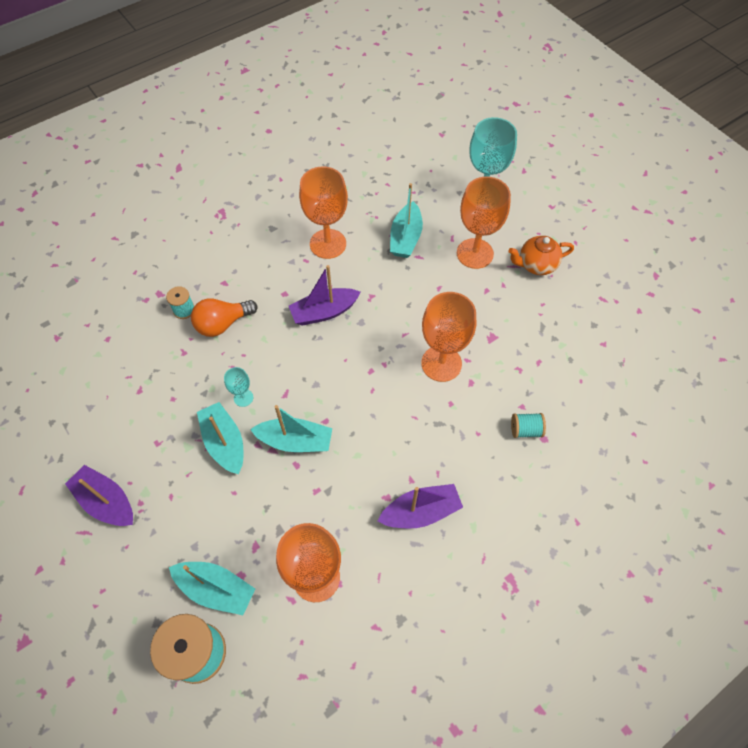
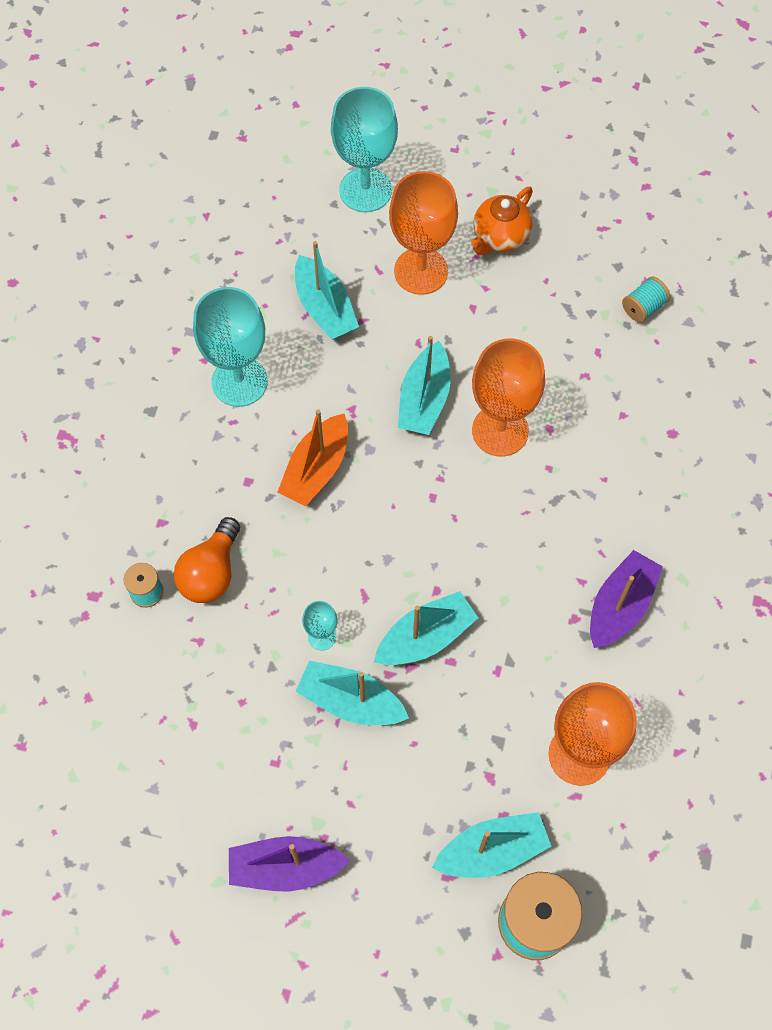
camera: 40 degrees left, 5 degrees up
(324, 312) = (316, 469): purple boat -> orange boat
(328, 244) = (239, 381): orange goblet -> turquoise goblet
(414, 318) = (424, 399): none -> turquoise boat
(525, 430) = (647, 438): turquoise spool -> turquoise spool (643, 307)

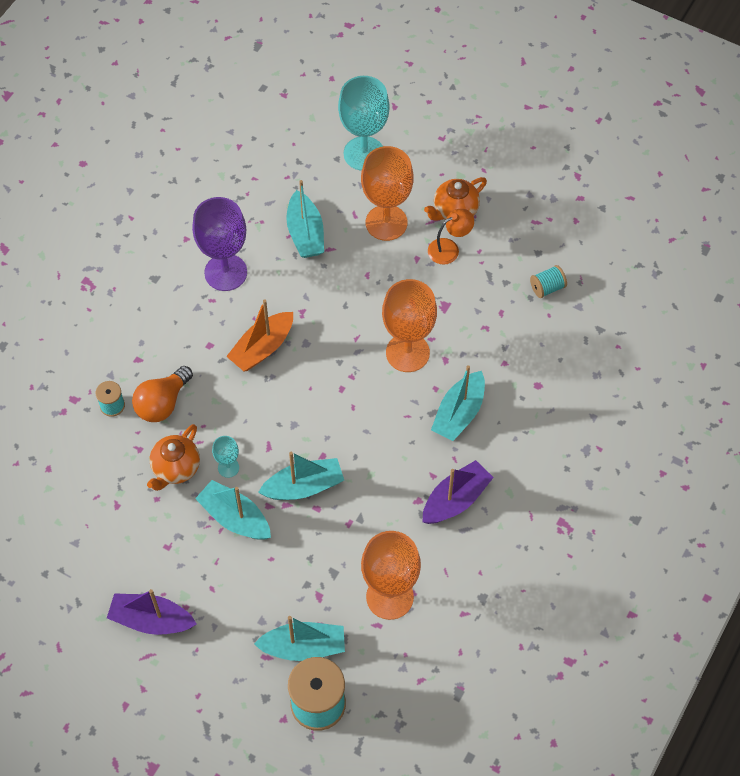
camera: 15 degrees right, 5 degrees down
(239, 381) = (225, 272): turquoise goblet -> purple goblet
(254, 655) = (176, 468): none -> orange teapot
(424, 399) = (358, 317): turquoise boat -> turquoise boat (459, 413)
(509, 286) = (449, 248): none -> orange lamp

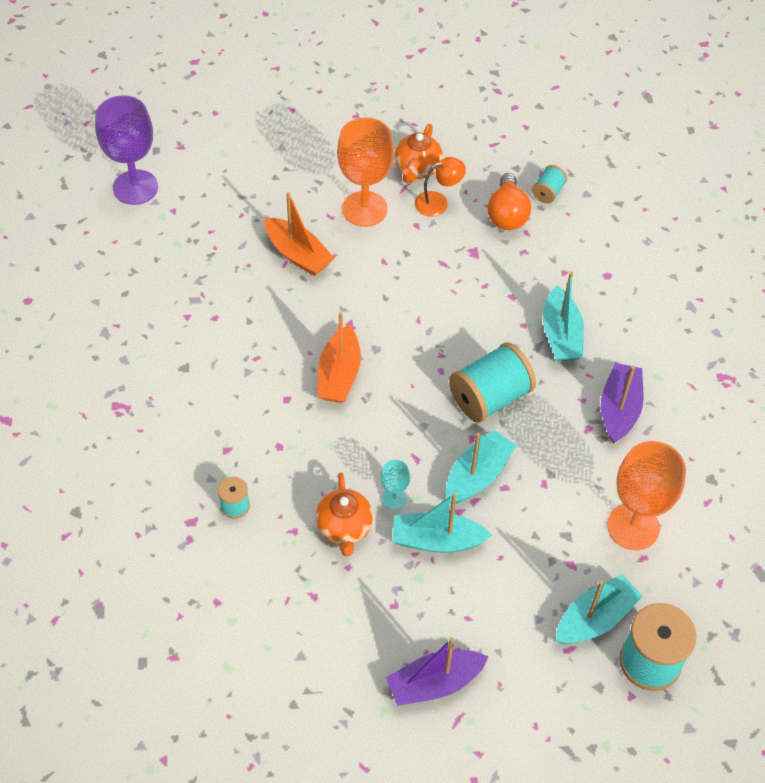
camera: 35 degrees left, 5 degrees down
(162, 403) = (283, 476): orange light bulb -> orange light bulb (507, 214)
(225, 272) = (250, 326): purple goblet -> purple goblet (135, 187)
(305, 233) = (298, 254): turquoise boat -> orange boat
(362, 431) = (490, 397): none -> turquoise spool
(364, 153) = (296, 161): turquoise goblet -> none
(407, 353) = (474, 308): orange goblet -> none
(449, 248) = (438, 202): orange lamp -> orange lamp turned 45 degrees clockwise

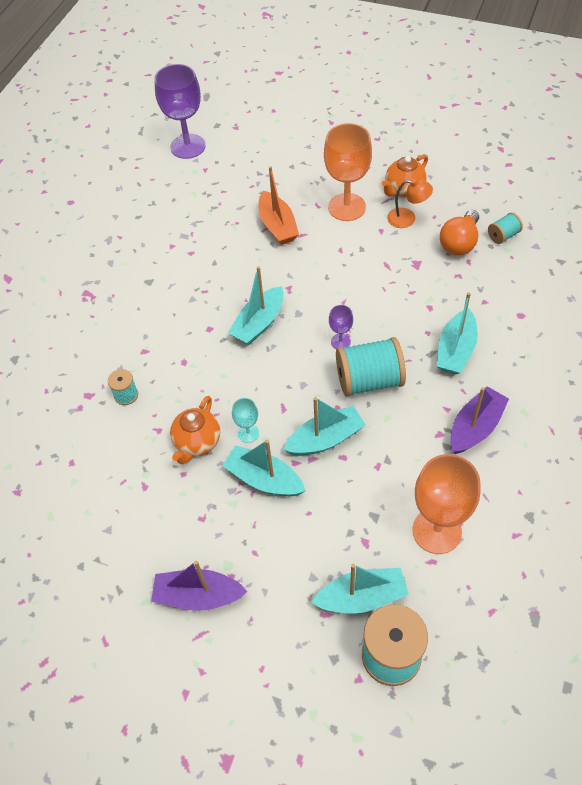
camera: 30 degrees right, 0 degrees up
(339, 374) = (259, 323): orange boat -> turquoise boat
(438, 365) = (340, 342): none -> purple goblet

